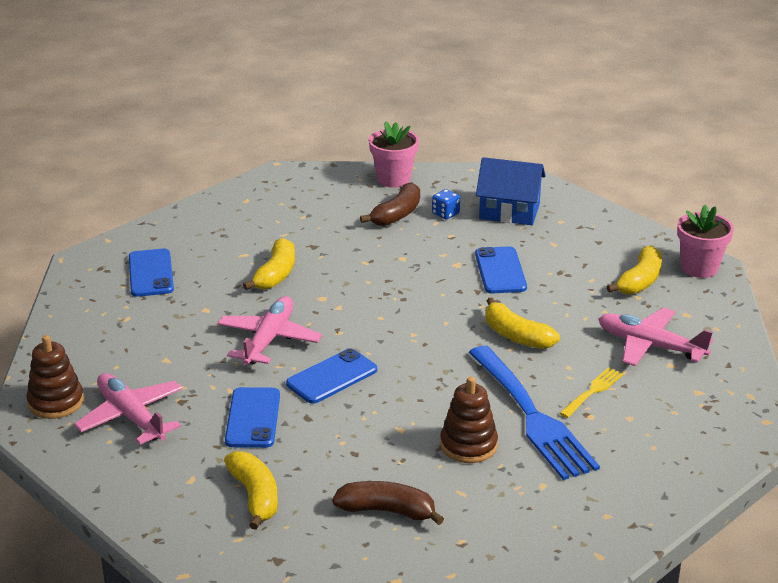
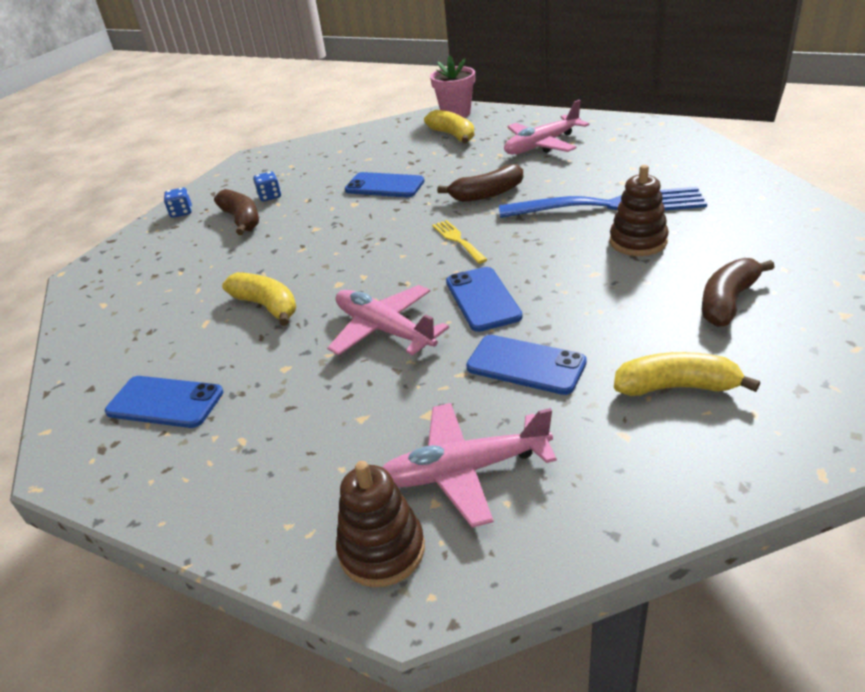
camera: 60 degrees left, 5 degrees up
(393, 179) = (181, 212): pink flower pot -> blue dice
(509, 211) = (300, 168): blue house -> none
(516, 336) = (487, 194): yellow banana -> brown banana
(593, 391) = (588, 175): yellow fork -> yellow fork (457, 240)

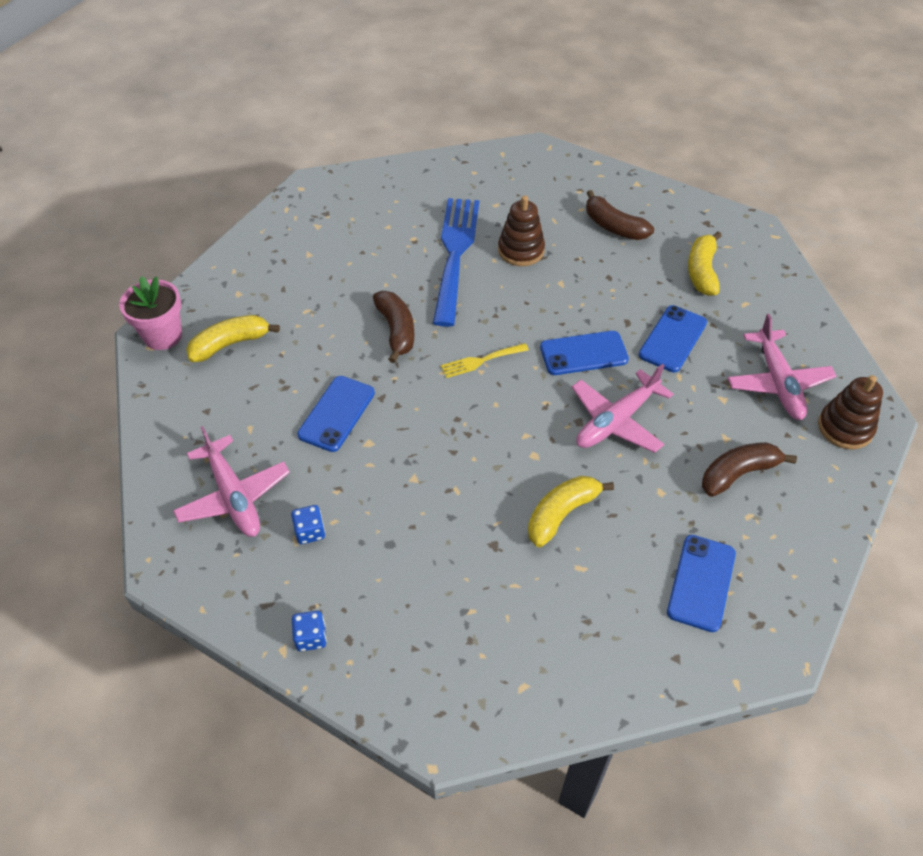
camera: 90 degrees left, 15 degrees up
(242, 220) = (363, 558): brown banana -> brown banana (738, 473)
(542, 145) = (303, 276): pink plane -> pink plane (233, 496)

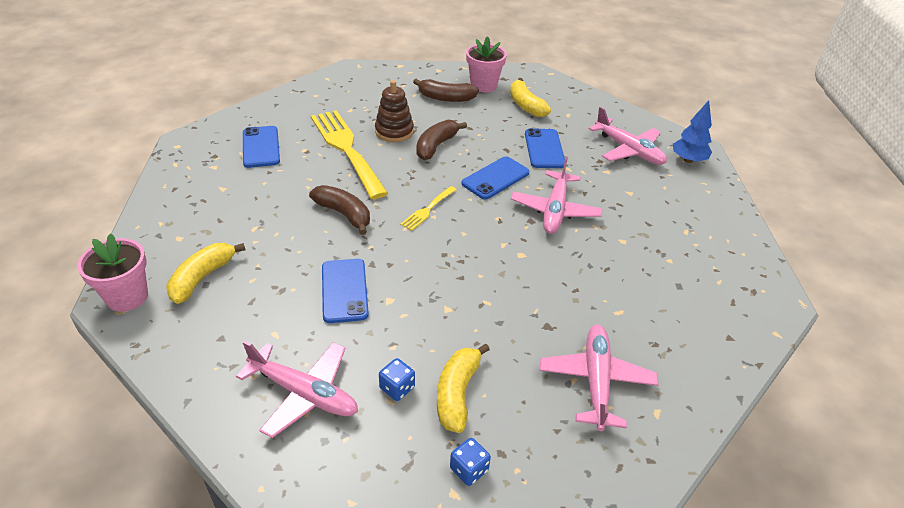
camera: 35 degrees left, 10 degrees down
(455, 254) = (346, 149): blue fork -> yellow fork
(492, 624) = (596, 381): none -> pink plane
(561, 514) = (574, 283): yellow banana -> yellow banana (457, 393)
(673, 225) = (483, 85): none -> pink flower pot
(701, 583) = (698, 283): blue phone -> blue phone (261, 147)
(738, 473) = (656, 210): brown banana -> brown banana (436, 146)
(845, 428) = (688, 160): brown stacking toy -> blue tree

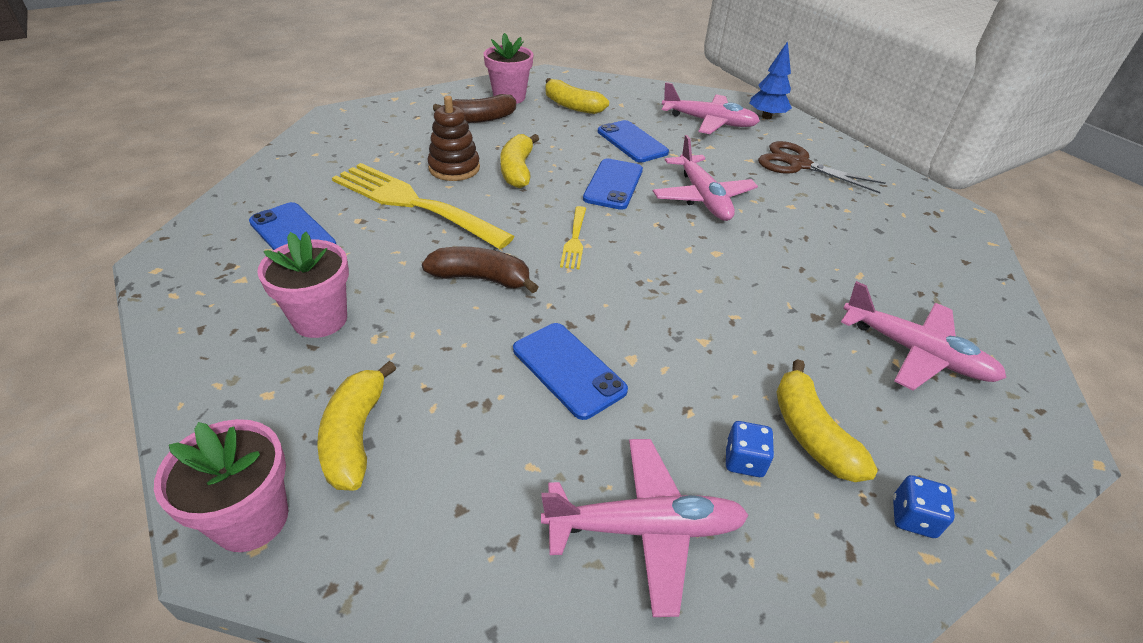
camera: 30 degrees left, 0 degrees up
(235, 206) = (320, 319): none -> pink flower pot
(436, 146) = (517, 170): brown banana -> yellow banana
(596, 381) = (915, 352): pink plane -> pink plane turned 150 degrees clockwise
(669, 210) = (798, 164): none -> brown scissors

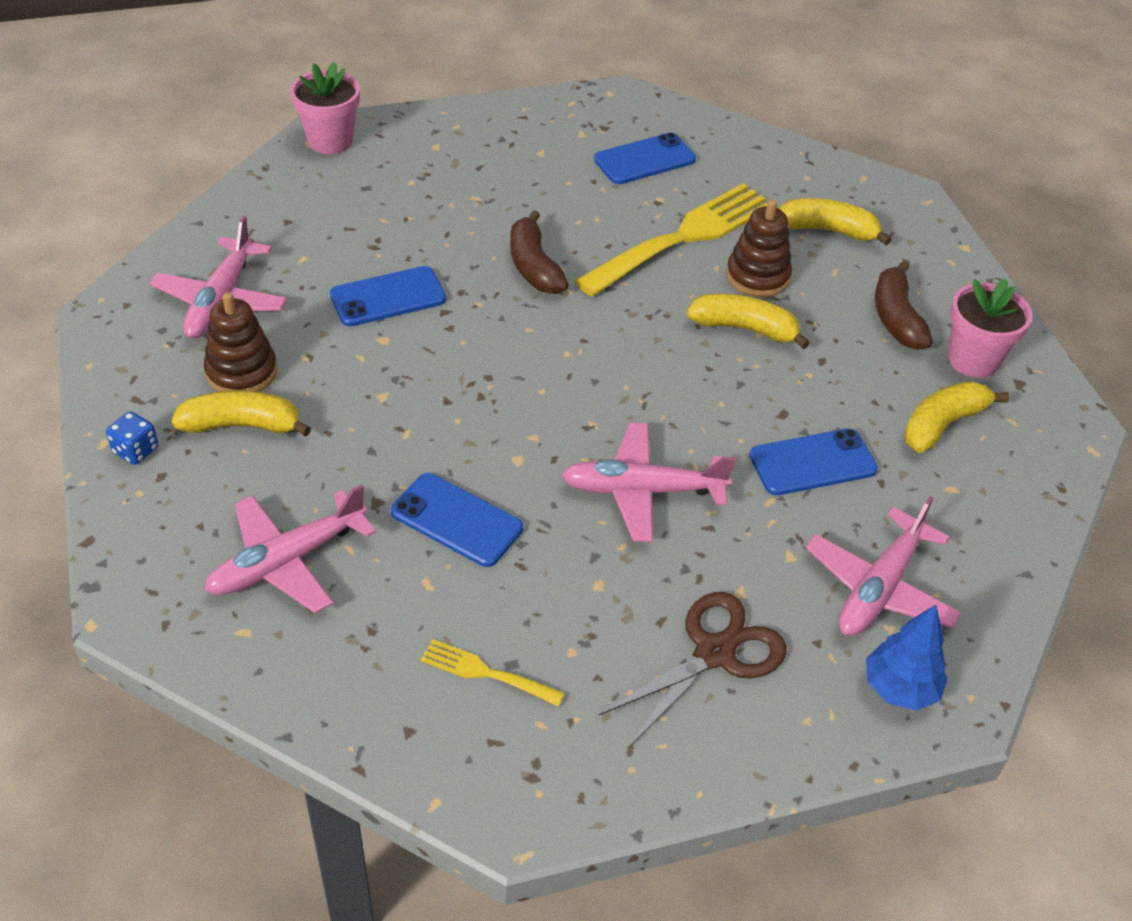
camera: 105 degrees right, 5 degrees up
(320, 319) = (510, 171): pink flower pot -> none
(355, 436) = (375, 182): yellow banana -> yellow banana (828, 230)
(481, 278) = (534, 266): brown banana -> brown banana turned 135 degrees clockwise
(575, 240) = (578, 345): yellow fork -> yellow fork (485, 673)
(613, 184) = (693, 409): blue phone -> blue phone (456, 520)
(744, 460) = (241, 372): blue dice -> brown stacking toy

